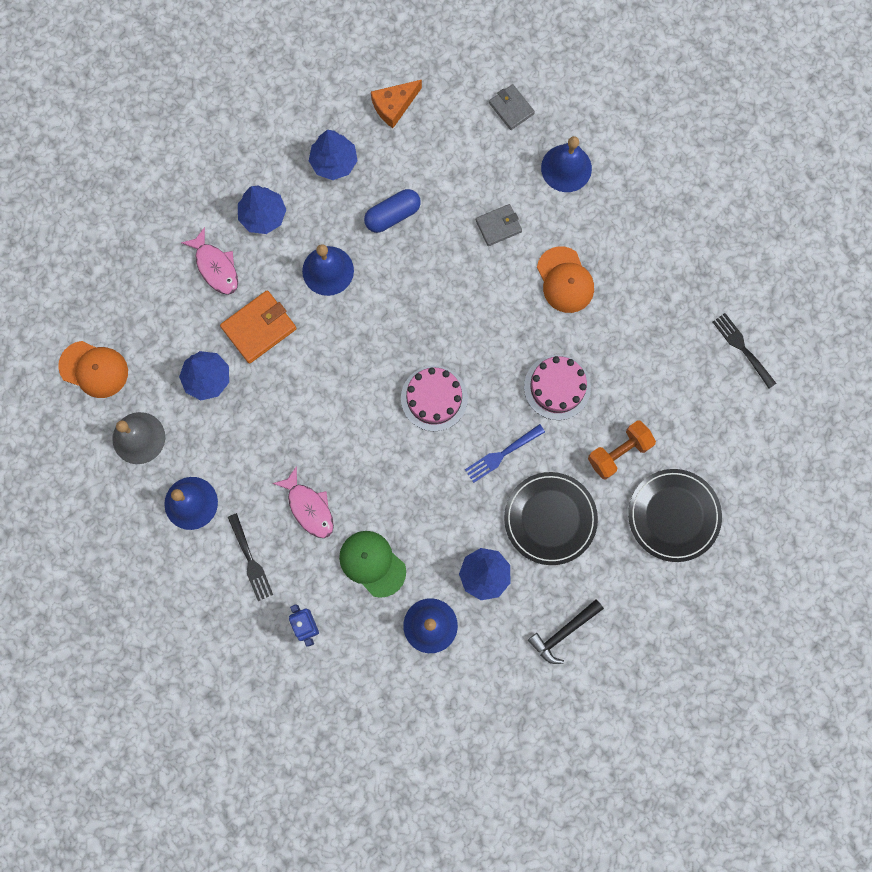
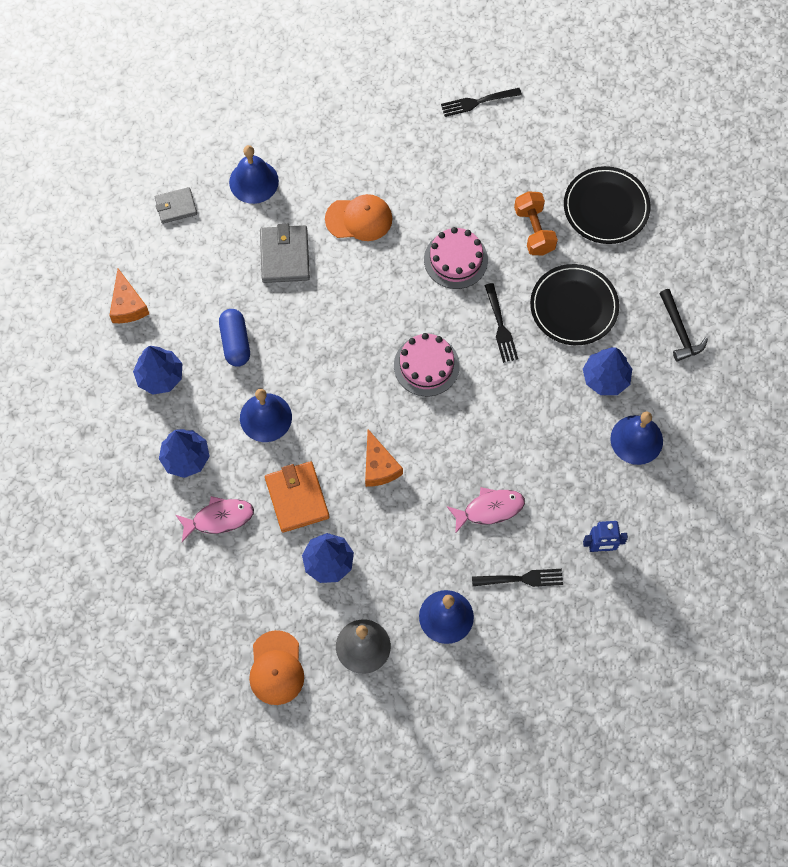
camera: 70 degrees left, 10 degrees down
(94, 369) = (276, 668): orange cap -> orange cap turned 135 degrees clockwise
(316, 390) = (379, 466): none -> orange cheese
(372, 563) = (562, 470): green cap -> none
(498, 226) = (284, 256): grey wallet -> grey wallet, size x1.55
(502, 454) = (500, 326): blue fork -> black fork

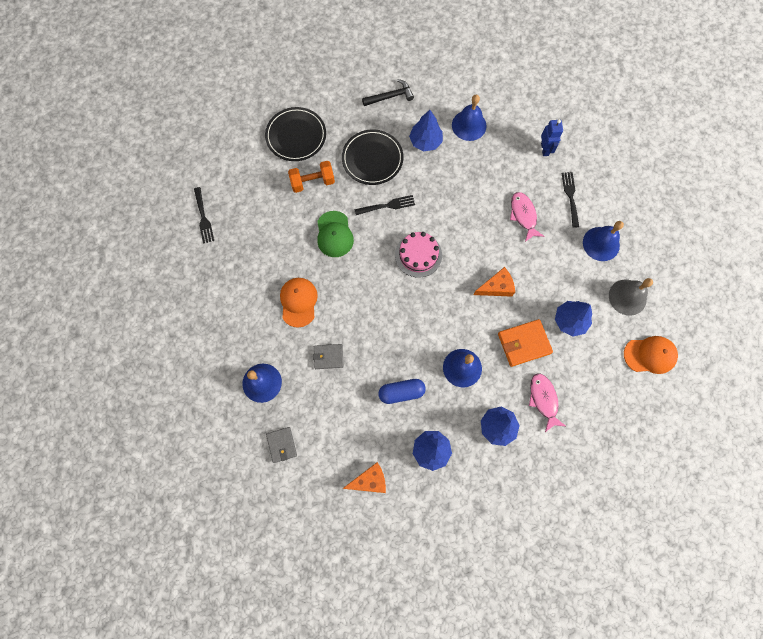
camera: 90 degrees left, 5 degrees up
(284, 256) = (328, 357): grey wallet -> grey wallet, size x0.64
(456, 259) = (334, 234): pink cake -> green cap

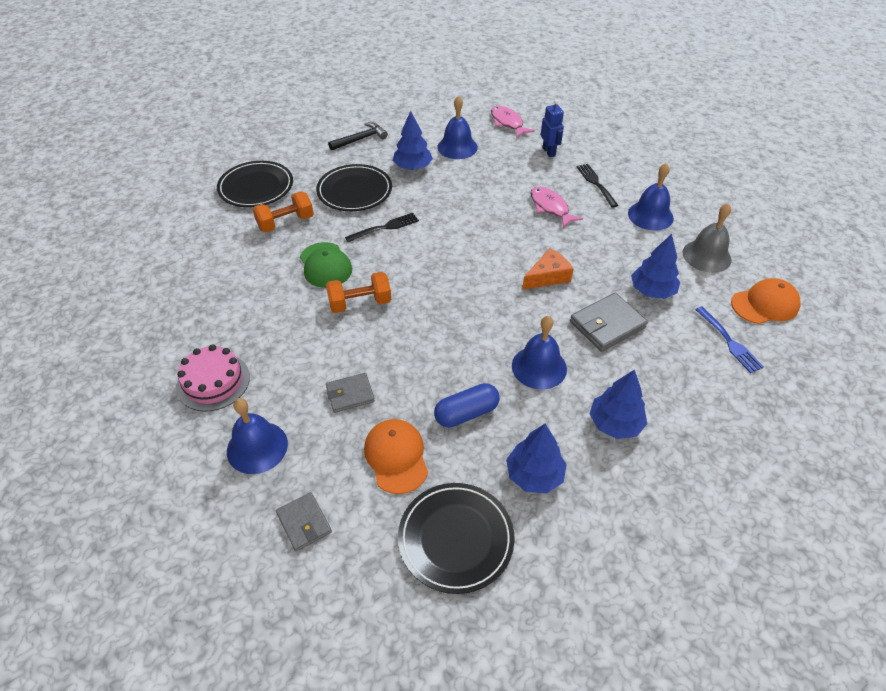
camera: 15 degrees left, 25 degrees down
(203, 217) = (145, 280): black fork -> none
(298, 302) = (293, 342): orange cap -> orange cap (396, 457)
(352, 278) = (360, 303): none -> orange dumbbell
(369, 480) = (456, 538): orange cheese -> black plate
(418, 255) = (439, 265): pink cake -> pink cake (213, 382)
(524, 343) = (607, 325): orange wallet -> grey wallet
(543, 399) = (661, 378): pink fish -> pink fish (507, 123)
(606, 381) = (729, 341): none -> blue fork

